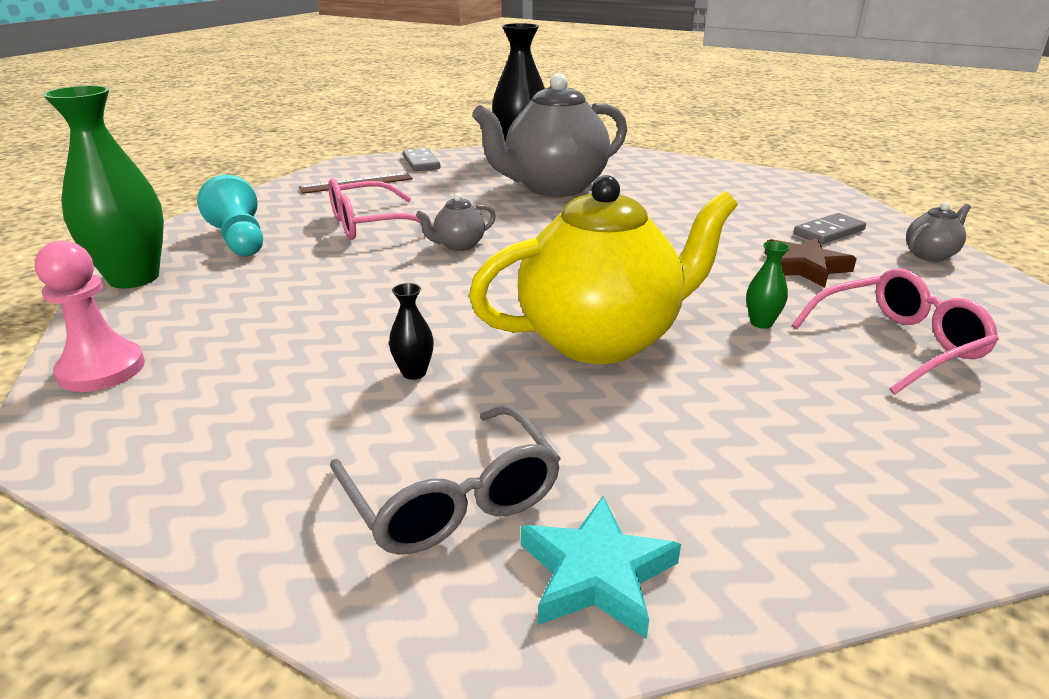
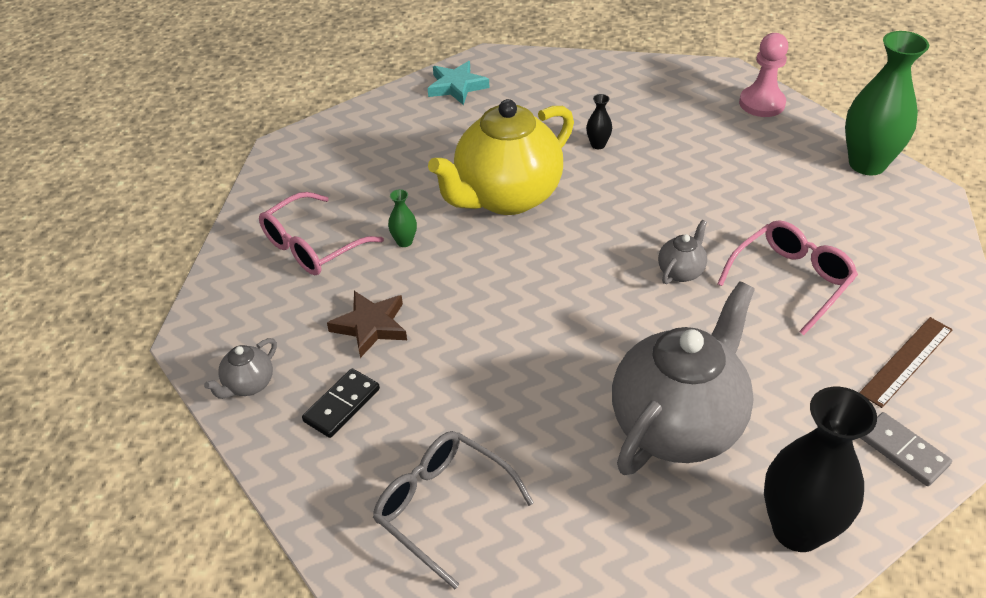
camera: 160 degrees right, 15 degrees up
(240, 240) = (866, 225): turquoise pawn -> none
(452, 499) = (526, 95): grey glasses -> grey glasses (442, 507)
(829, 232) = (341, 405): grey domino -> black domino

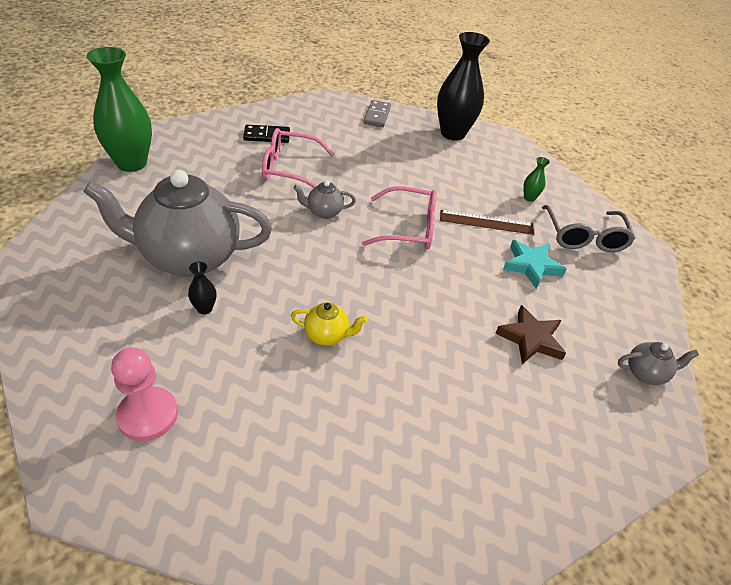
camera: 135 degrees left, 0 degrees up
(312, 246) = (510, 437): pink glasses -> pink glasses (409, 228)
(341, 405) = (594, 313): black domino -> black domino (267, 136)
(404, 242) = (440, 372): green vase -> green vase (529, 198)
(456, 86) = (166, 487): turquoise star -> turquoise star (531, 266)
(506, 197) = (327, 335): yellow teapot -> yellow teapot, size x0.41
(677, 425) = (440, 179): grey teapot -> grey teapot (189, 257)
(762, 103) = (69, 230): pink pawn -> pink pawn (148, 415)
(906, 361) = (317, 122): brown ruler -> brown ruler (486, 222)

